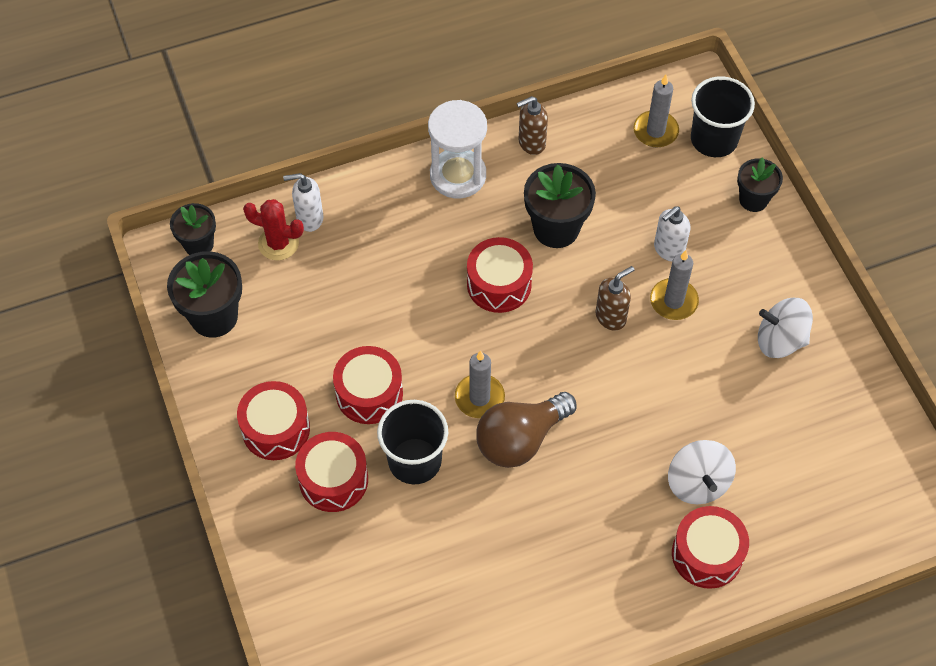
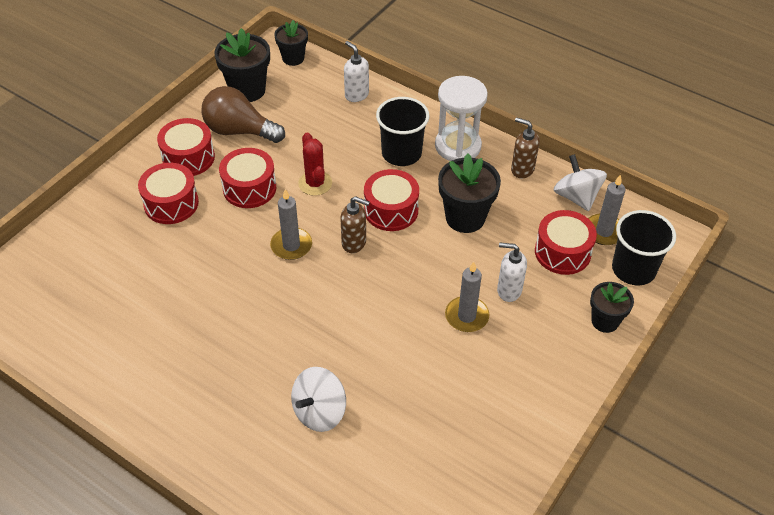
camera: 55 degrees right, 10 degrees down
(278, 243) = (325, 91): red cactus -> red cactus (315, 183)
(414, 461) = (215, 236): black cup -> black cup (401, 153)
(520, 439) = (275, 285): brown light bulb -> brown light bulb (239, 131)
(611, 317) = (419, 285): brown soap dispenser -> brown soap dispenser (354, 243)
(707, 554) = (260, 449): red drum -> red drum (562, 252)
(780, 340) = (493, 403): white spinning top -> white spinning top (576, 197)

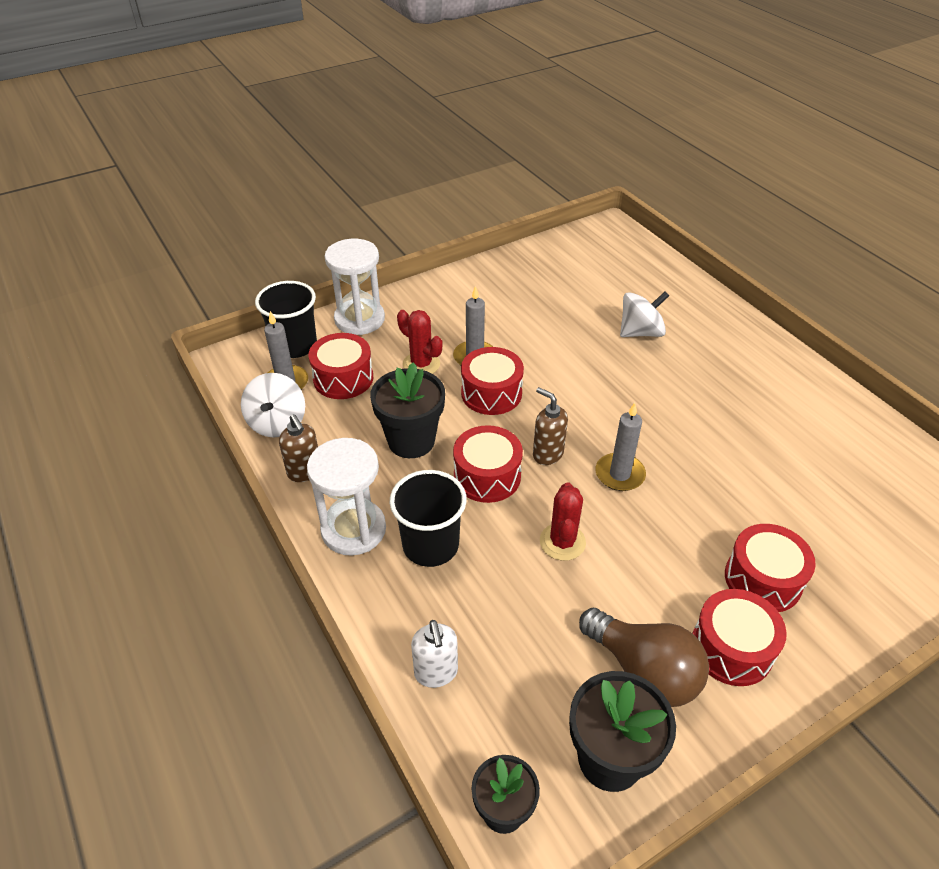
camera: 155 degrees left, 5 degrees down
(249, 188) = (651, 565): red drum -> red drum (491, 393)
(508, 290) = (421, 364): white soap dispenser -> red cactus
(605, 321) = (359, 319): black flower pot -> white hourglass

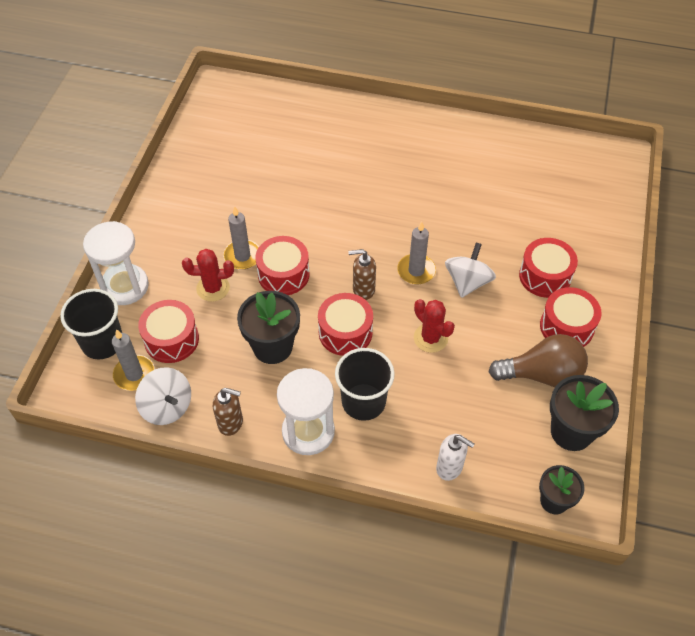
camera: 45 degrees left, 10 degrees up
(640, 332) = (326, 160): white spinning top -> white spinning top (467, 282)

